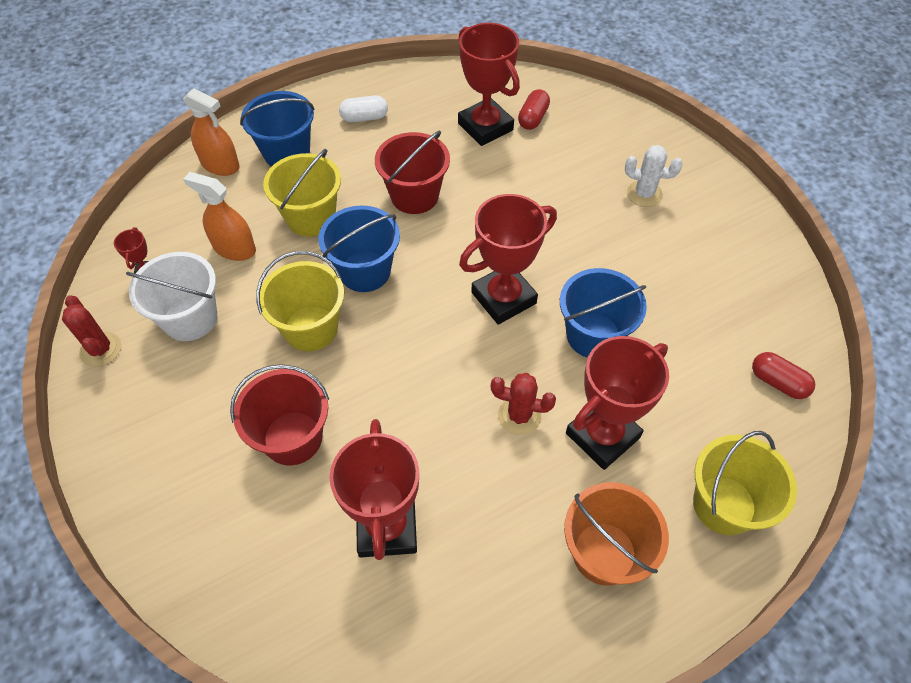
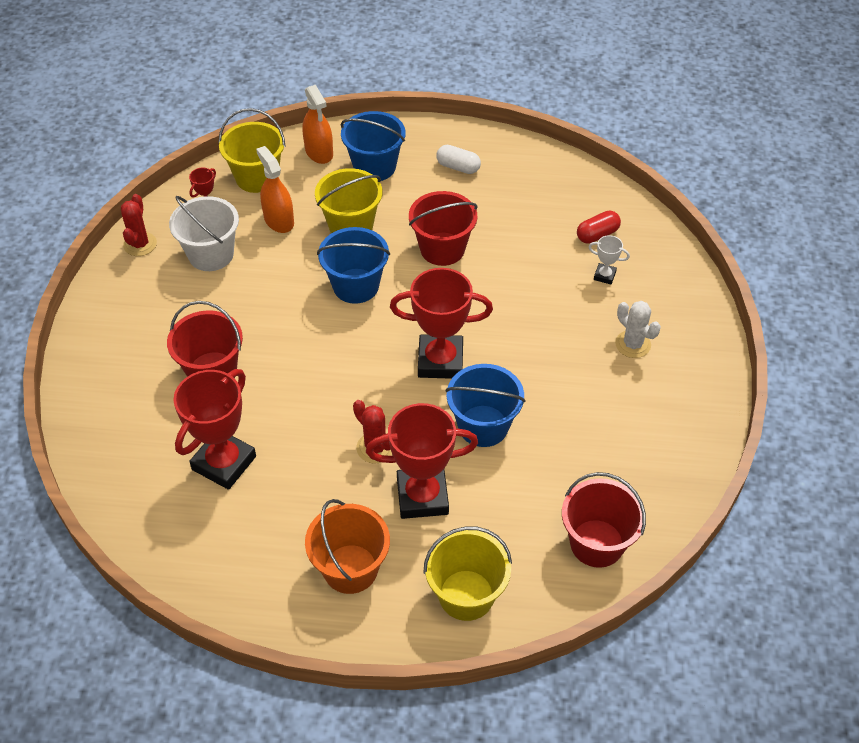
camera: 35 degrees right, 5 degrees down
(311, 328) = (284, 305): yellow bucket -> yellow bucket (257, 177)
(485, 127) = (549, 222): red trophy -> none
(570, 149) = (604, 276): none -> white trophy
(778, 382) = (596, 543): red capsule -> red bucket

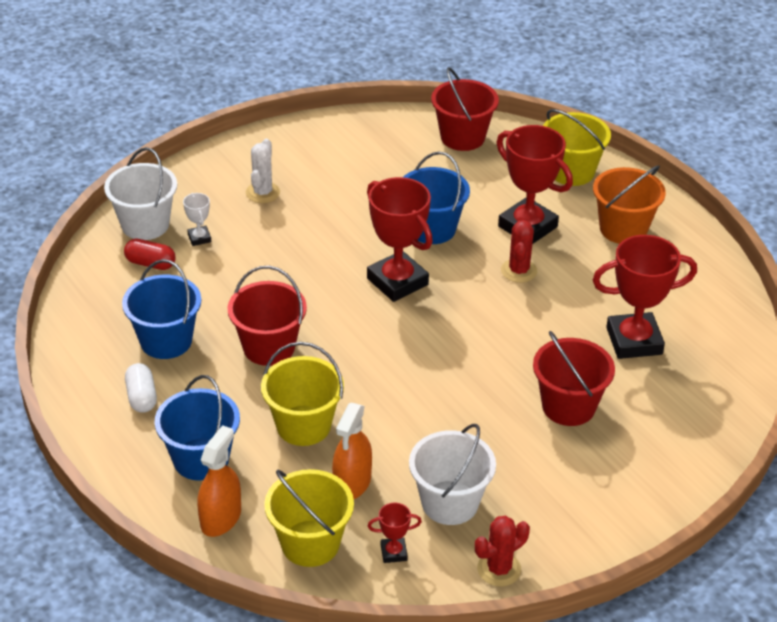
camera: 130 degrees left, 10 degrees down
(356, 286) = (374, 376): blue bucket -> blue bucket (166, 341)
(650, 254) = (145, 225): none -> white bucket

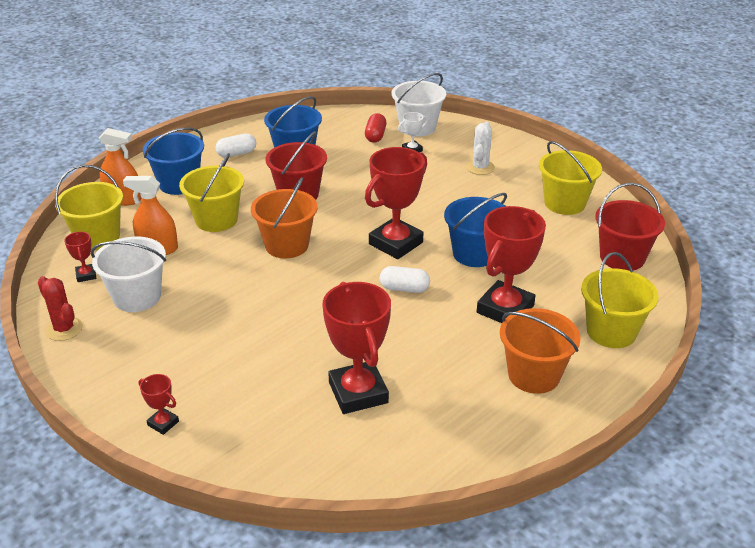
camera: 80 degrees right, 5 degrees down
(262, 193) = (480, 167): white cactus -> white cactus turned 75 degrees counterclockwise
(357, 150) = (564, 203): none -> yellow bucket
(377, 367) = (287, 245): none -> orange bucket
(480, 287) = (404, 288): none -> white capsule
(519, 271) = (436, 309): red cactus -> none
(568, 406) = (257, 354): red bucket -> none
(663, 482) = (163, 423): none -> red trophy

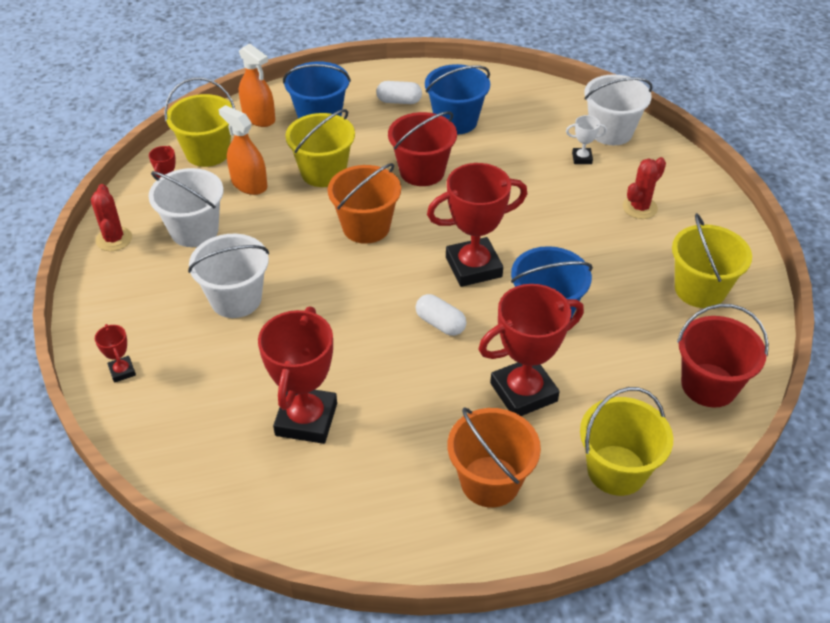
camera: 30 degrees right, 10 degrees up
(220, 332) = (236, 299): none -> white bucket
(375, 136) = (556, 127): red capsule -> none
(480, 167) = (639, 208): white cactus -> red cactus

